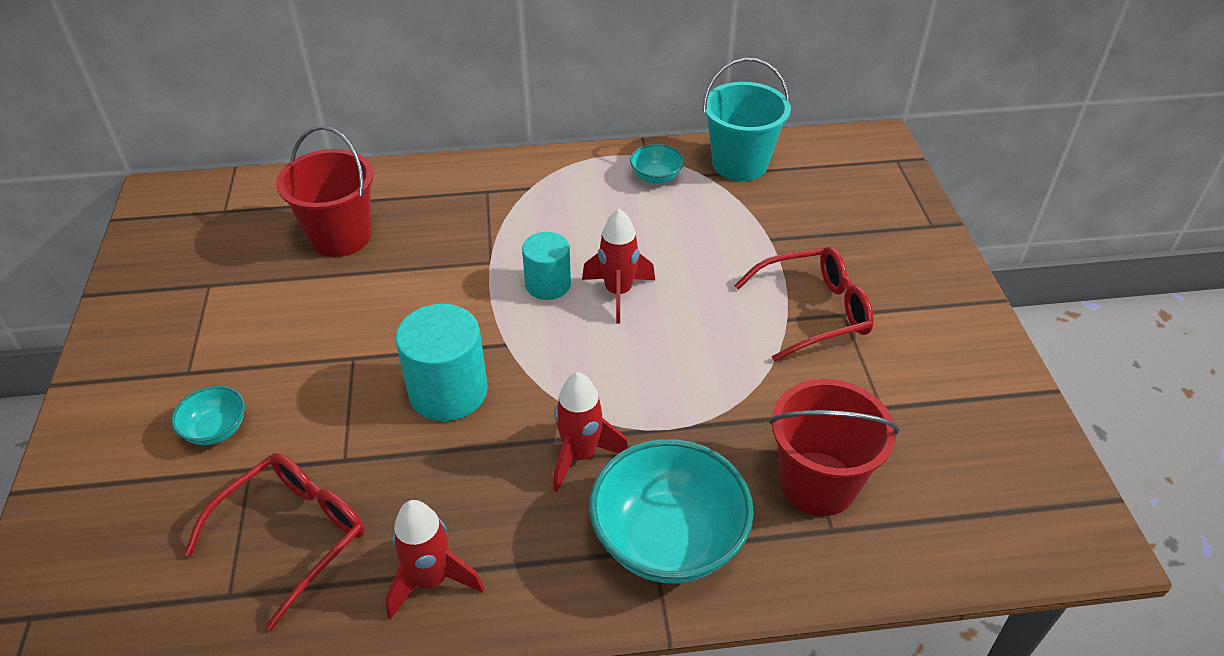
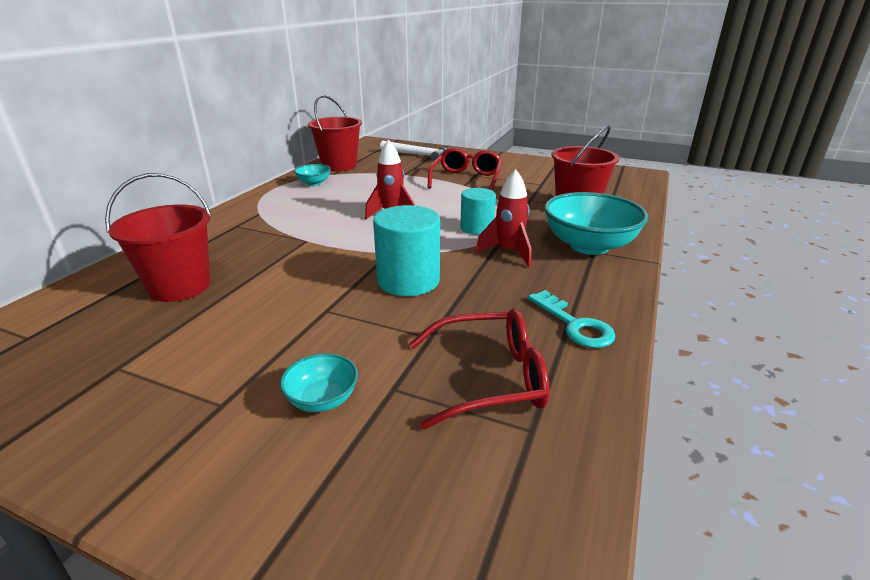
camera: 60 degrees left, 15 degrees down
(293, 535) = (489, 378): red glasses -> red glasses turned 105 degrees clockwise
(431, 580) = (574, 325): red rocket -> turquoise key
(548, 284) = (355, 229): turquoise cylinder -> turquoise cylinder (477, 228)
(740, 164) = (339, 166): turquoise bucket -> red bucket
(869, 215) = (418, 155): none -> white hammer

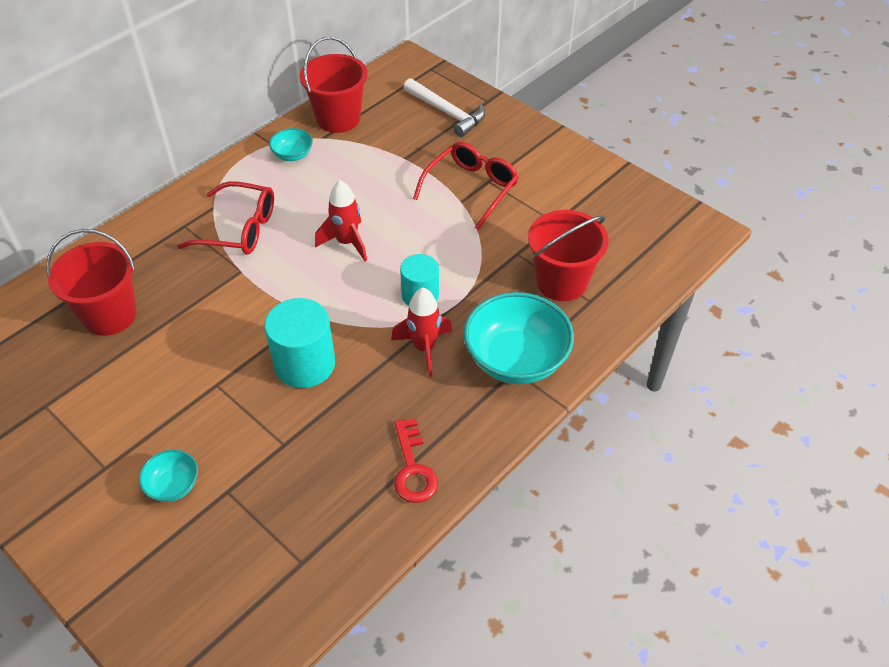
camera: 20 degrees right, 20 degrees up
(489, 378) = (302, 505): red glasses -> red glasses (239, 229)
(574, 325) = (413, 468): turquoise key -> red key

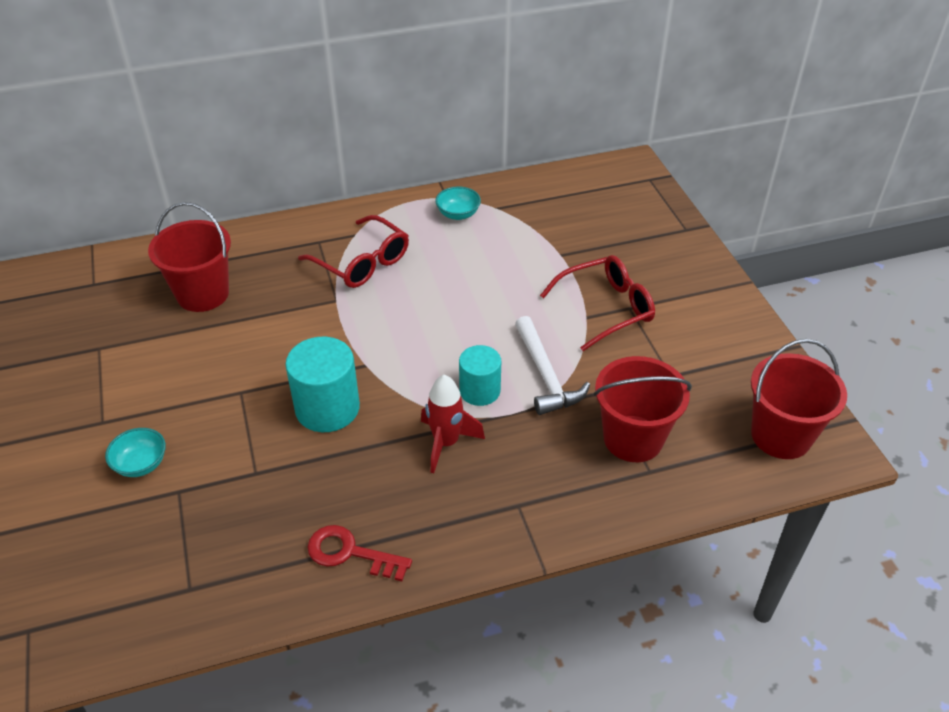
camera: 30 degrees right, 5 degrees down
(338, 119) = (524, 196): red bucket -> red bucket (781, 435)
(347, 242) = (448, 313): red rocket -> none
(413, 468) = (350, 553): red key -> red key turned 90 degrees clockwise
(447, 113) = (635, 226): white hammer -> white hammer (546, 375)
(516, 359) = (528, 495): turquoise bowl -> none

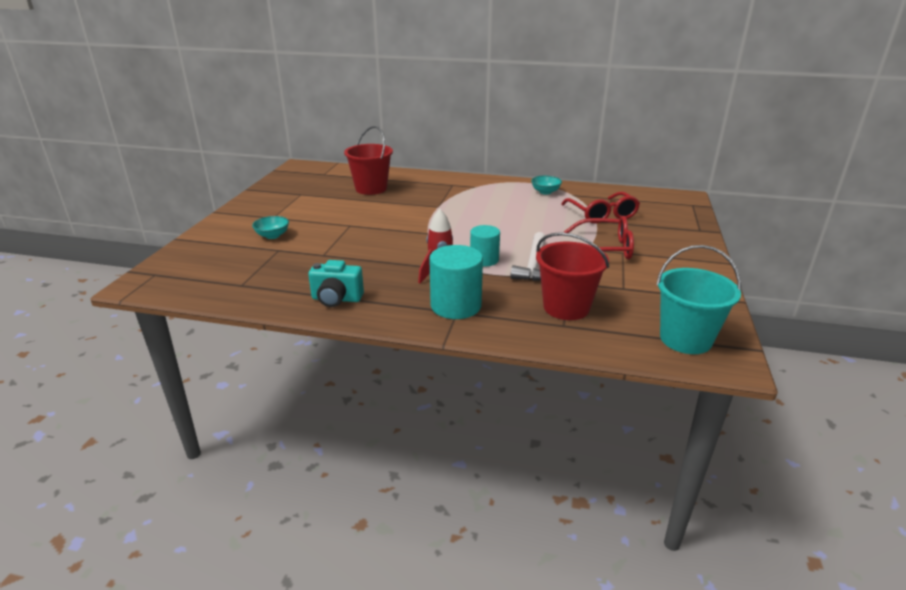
camera: 30 degrees right, 15 degrees down
(327, 408) = (388, 242): turquoise cylinder -> turquoise cylinder (456, 306)
(350, 553) = (336, 299): red key -> turquoise camera
(362, 262) = (468, 197): red glasses -> red glasses (602, 214)
(781, 435) = (685, 339): red bucket -> turquoise bucket

